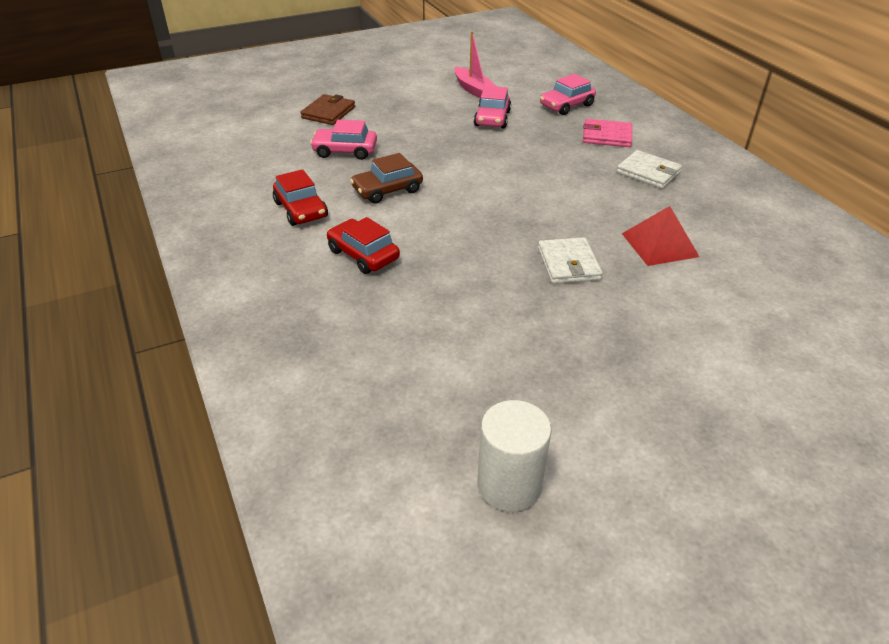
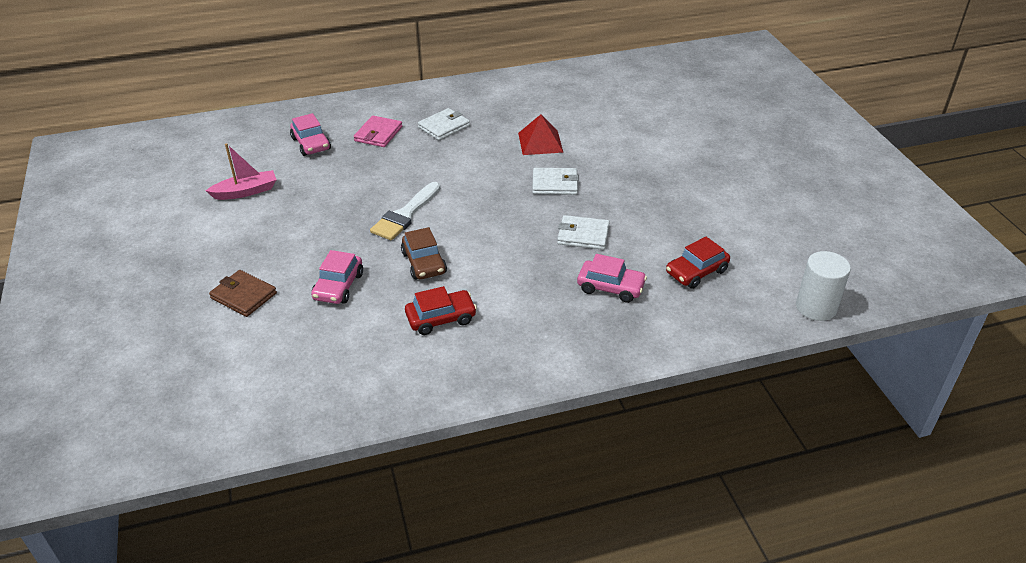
camera: 80 degrees left, 0 degrees up
(363, 255) = (522, 282): red car -> red car (696, 272)
(465, 170) = (405, 215): none -> white brush
(465, 295) = (583, 235): none -> white wallet
(492, 118) = (315, 188): pink car -> pink car (610, 287)
(509, 485) = (755, 238): white cylinder -> white cylinder (816, 307)

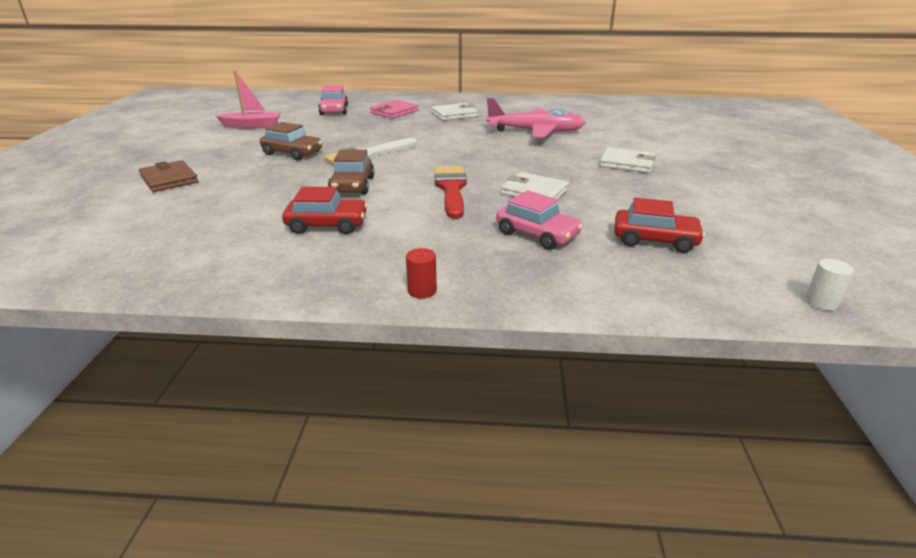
camera: 20 degrees right, 10 degrees down
(329, 228) = (292, 153): none -> brown car
(338, 286) = (256, 187): pink car -> none
(513, 247) = (451, 189): none -> red brush
(540, 142) = (536, 132): red pyramid -> pink plane
(555, 184) = (530, 156): white wallet -> white wallet (627, 163)
(561, 367) = (422, 291): none -> red cylinder
(696, 272) = (655, 240): red car -> red car turned 150 degrees counterclockwise
(816, 307) = (821, 302): white cylinder -> white cylinder, size x0.50

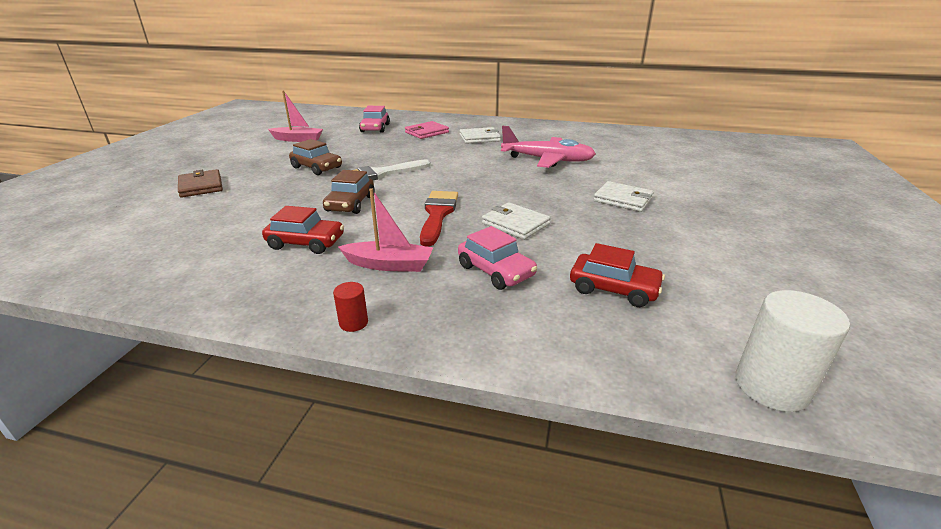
camera: 10 degrees right, 0 degrees up
(428, 238) = (389, 265): none -> pink boat
(821, 302) = (771, 387): white cylinder -> white cylinder, size x2.00

